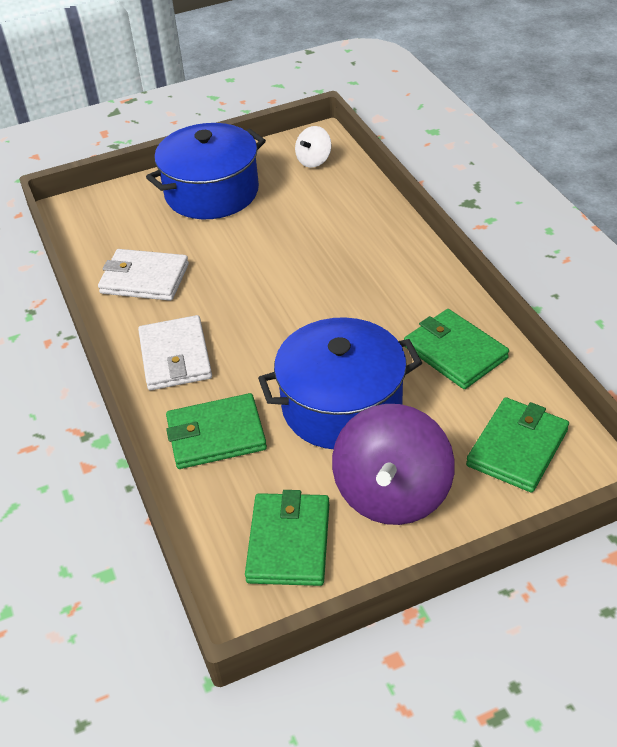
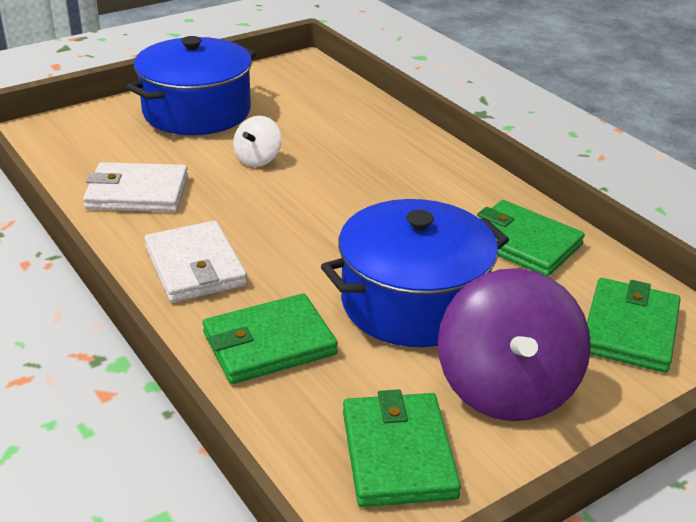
camera: 15 degrees left, 10 degrees down
(314, 160) = (303, 81): white spinning top -> white spinning top (258, 159)

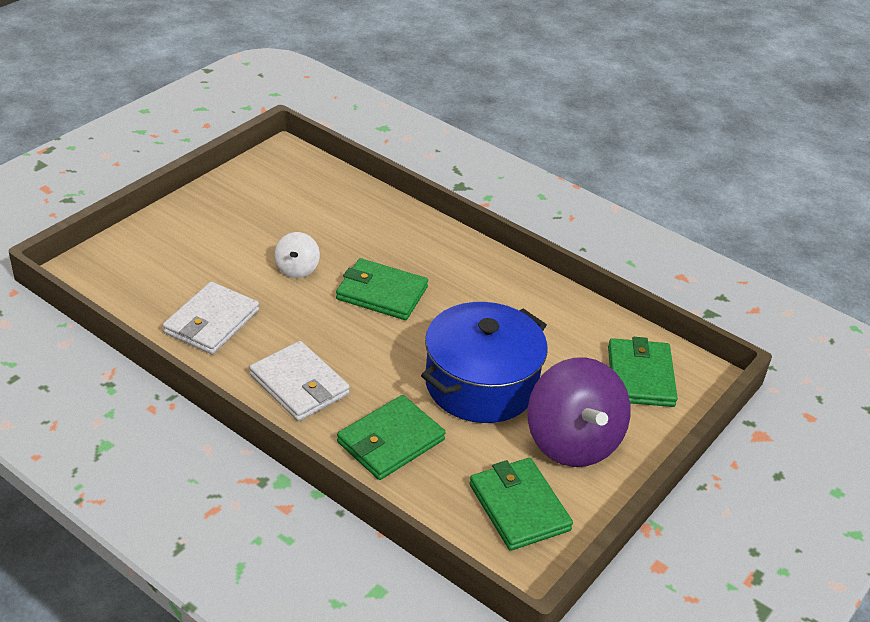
camera: 20 degrees left, 5 degrees up
(137, 193) = (211, 322): white wallet -> white wallet turned 45 degrees counterclockwise
(197, 111) = (216, 225): blue pot -> none
(522, 243) = (541, 315): green wallet -> green wallet (381, 293)

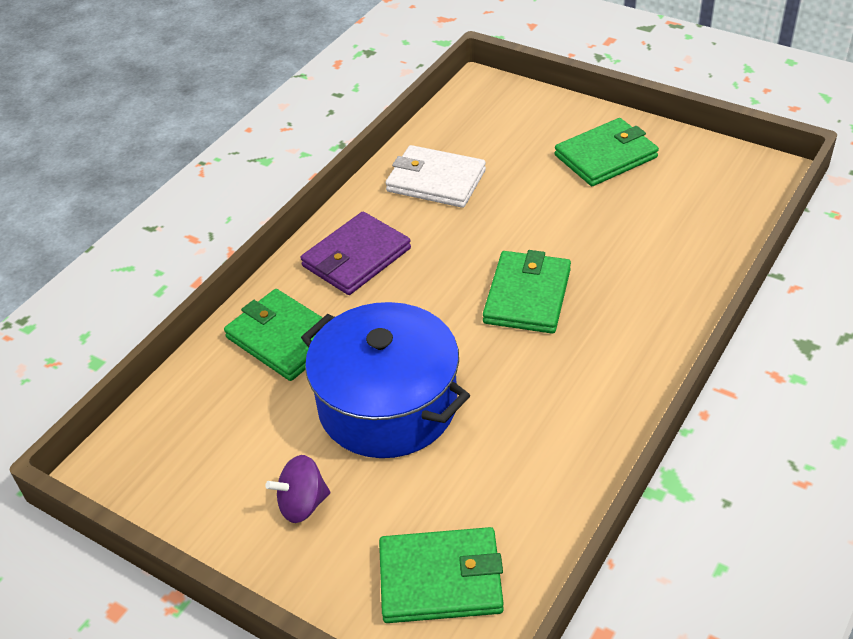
camera: 90 degrees right, 5 degrees up
(297, 269) = (545, 222): white spinning top -> none
(299, 385) = (356, 257): white wallet -> purple wallet
(519, 507) = (194, 458): green wallet -> green wallet (606, 156)
(572, 441) = (302, 504): purple spinning top -> purple spinning top, size x0.49

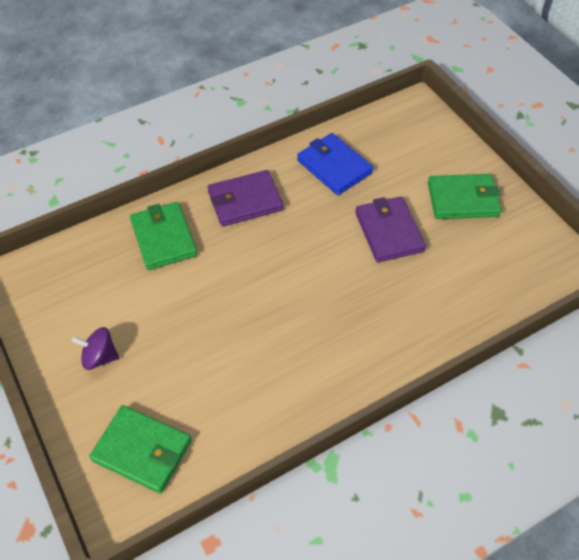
camera: 25 degrees right, 10 degrees up
(387, 405) = (192, 316): blue pot -> none
(436, 181) = (334, 166): white wallet -> blue wallet
(527, 296) = (332, 281): green wallet -> none
(550, 220) = (389, 231): none -> purple wallet

